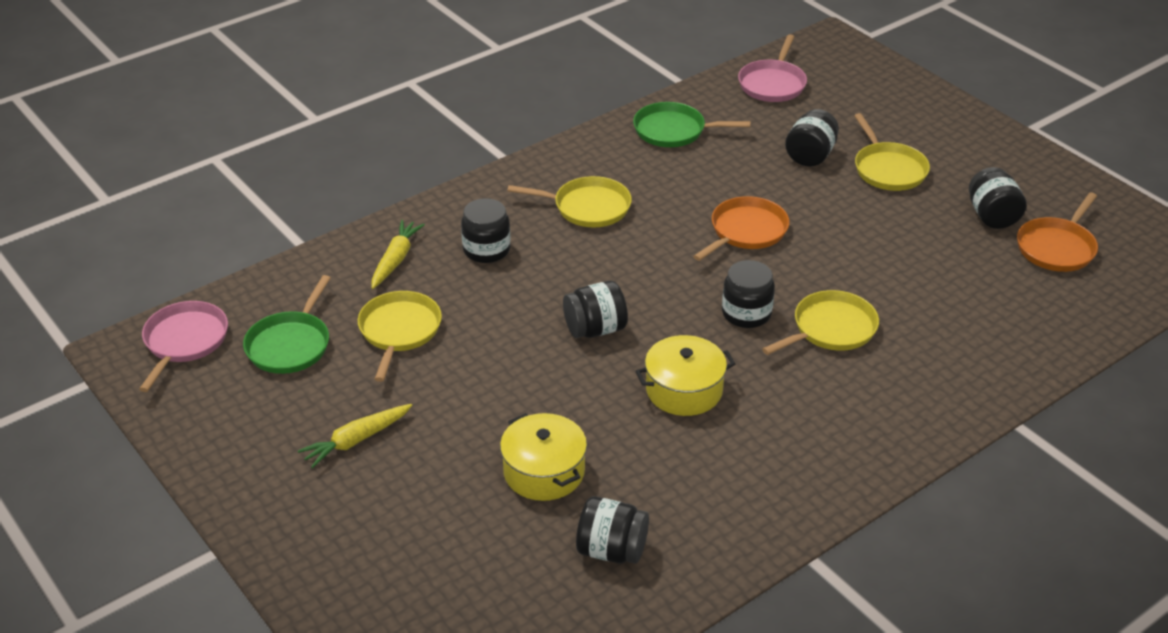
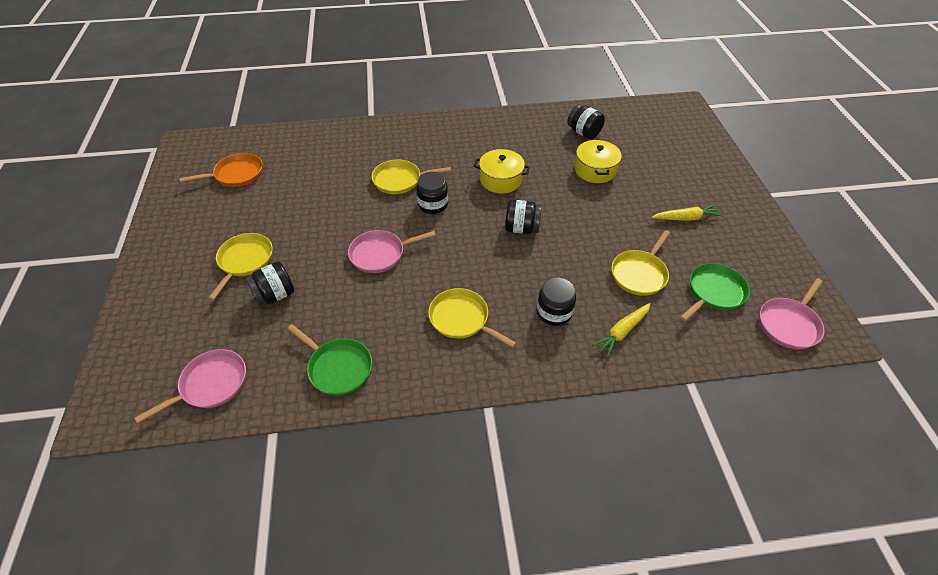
camera: 150 degrees left, 10 degrees up
(746, 231) = (380, 254): orange pan -> pink pan
(992, 216) = (238, 204): black jar -> none

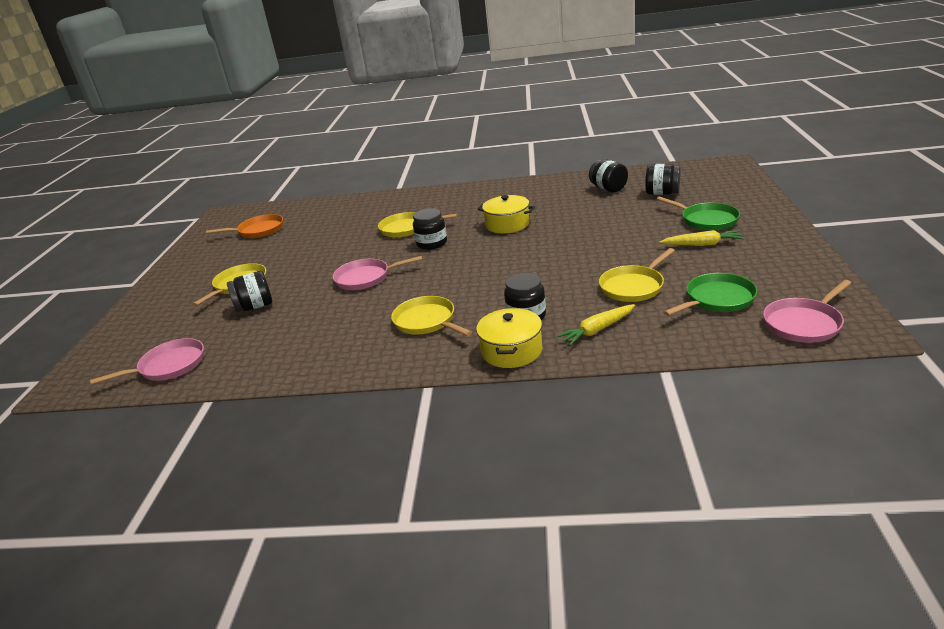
camera: 15 degrees right, 20 degrees down
(338, 367) = (290, 355): green pan -> green pan (707, 220)
(521, 228) = (515, 257): black jar -> black jar (662, 193)
(595, 170) = (611, 214): yellow pot -> yellow pot (511, 351)

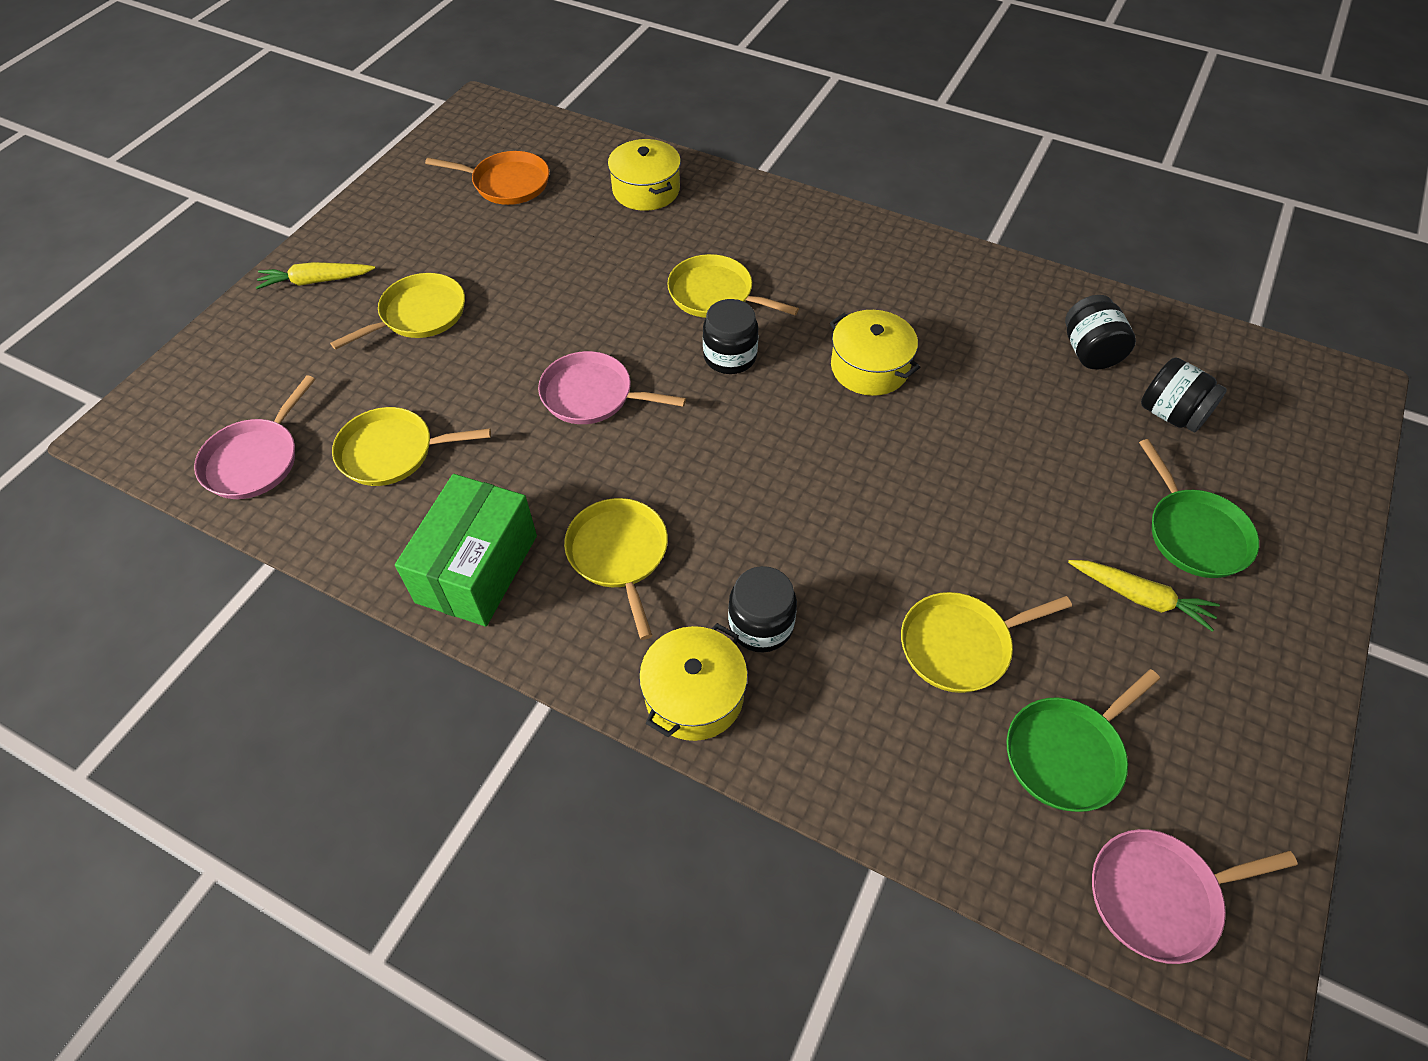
camera: 20 degrees right, 25 degrees up
(169, 366) = (255, 460): pink pan -> pink pan turned 120 degrees clockwise
(255, 306) = (416, 382): black jar -> none
(259, 334) = (392, 452): none -> yellow pan
(340, 210) = (646, 190): none -> yellow pot
(346, 354) = (477, 568): none -> green box
(597, 330) = (840, 720): yellow carrot -> yellow carrot (316, 281)
(717, 299) = (1067, 754): green pan -> green pan turned 150 degrees clockwise

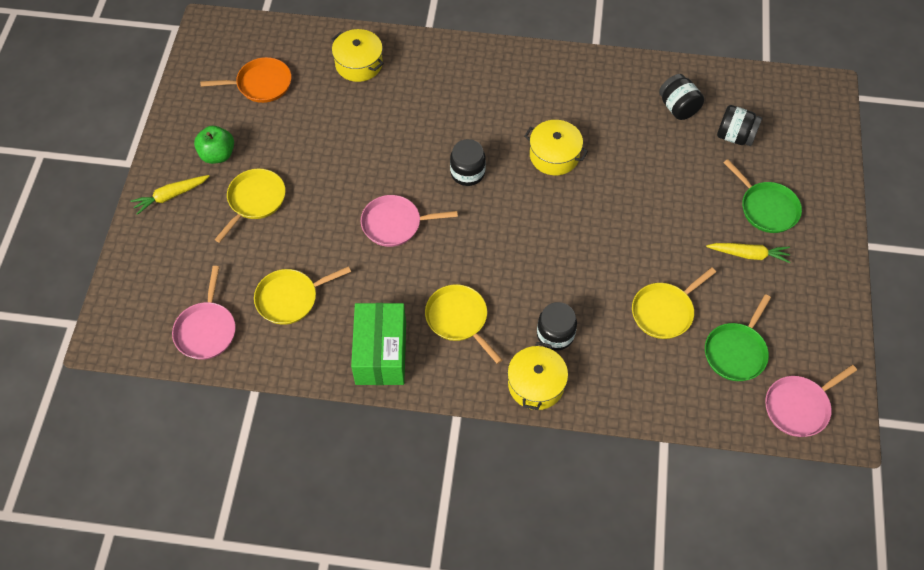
camera: 20 degrees left, 5 degrees up
(404, 249) = (217, 155): none -> green apple
(715, 294) = (439, 131): yellow pan -> none

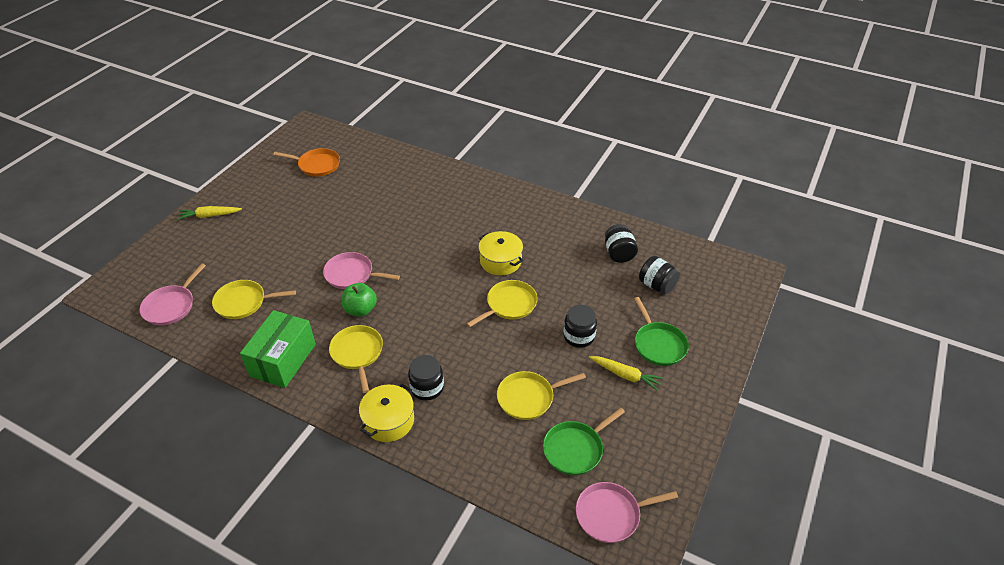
camera: 20 degrees right, 15 degrees down
(217, 155) = (258, 199): green apple -> green apple (360, 309)
(255, 200) = (263, 233): yellow pan -> yellow pan (509, 304)
(359, 64) = (392, 169): yellow pot -> none
(467, 172) = (427, 255): black jar -> black jar (579, 336)

